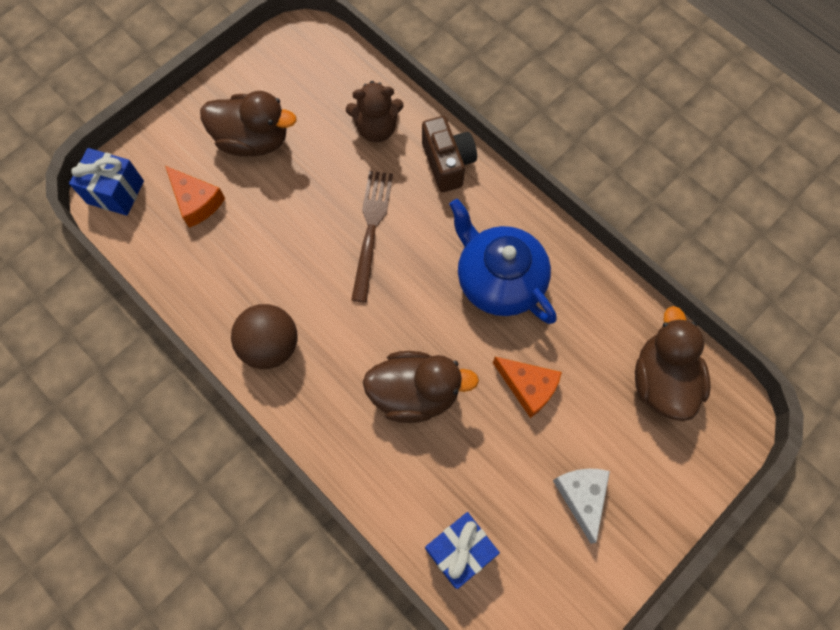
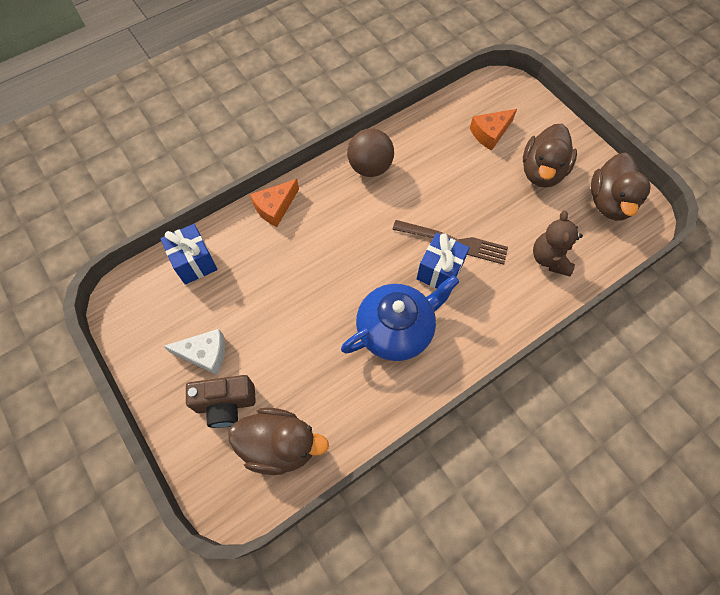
camera: 100 degrees right, 5 degrees down
(115, 192) = (502, 89): blue gift -> blue gift (439, 271)
(415, 393) = (314, 252): brown duck -> brown duck (609, 202)
(447, 163) = (512, 309): brown camera -> brown camera (226, 404)
(528, 387) = (300, 333): orange cheese -> orange cheese (275, 207)

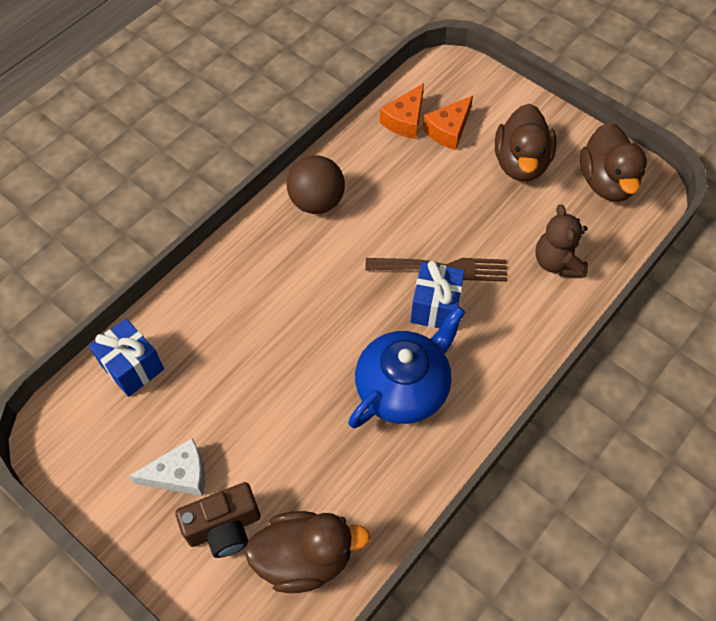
camera: 15 degrees left, 5 degrees down
(275, 207) = (214, 276): orange cheese -> orange cheese (405, 120)

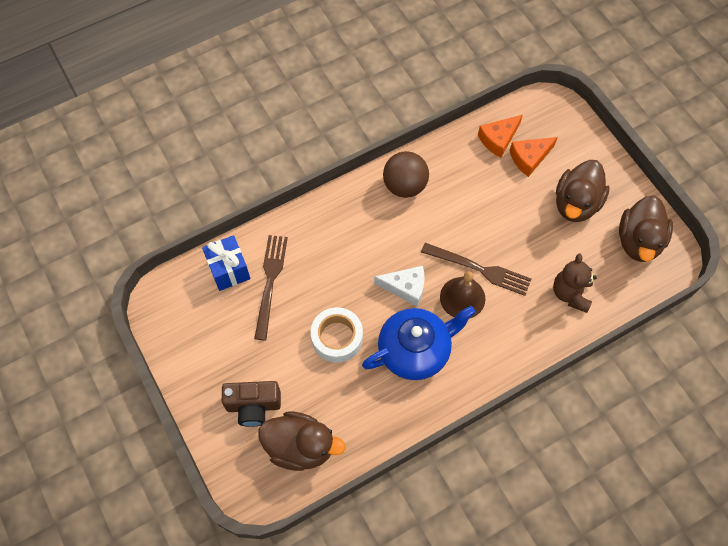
camera: 20 degrees right, 5 degrees up
(180, 474) = (236, 358): white cheese -> white cheese (405, 287)
(191, 363) = (270, 281): none -> brown fork
(301, 404) = (337, 338): none -> white tape
(435, 307) = (462, 298): blue gift -> brown bell

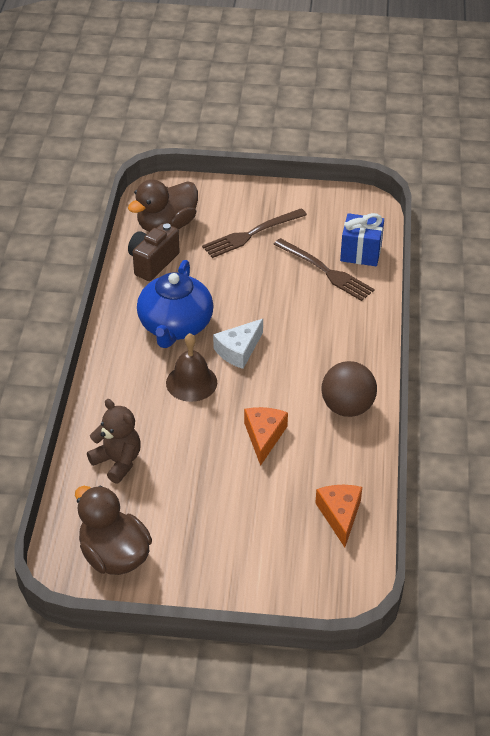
camera: 125 degrees right, 20 degrees down
(253, 406) = (224, 216): brown camera -> brown camera (153, 262)
(337, 338) = (234, 286): white tape -> none
(481, 269) = (206, 411): brown fork -> brown fork (250, 235)
(529, 158) = (293, 527): orange cheese -> orange cheese (264, 436)
(576, 203) = (204, 531): brown duck -> none

